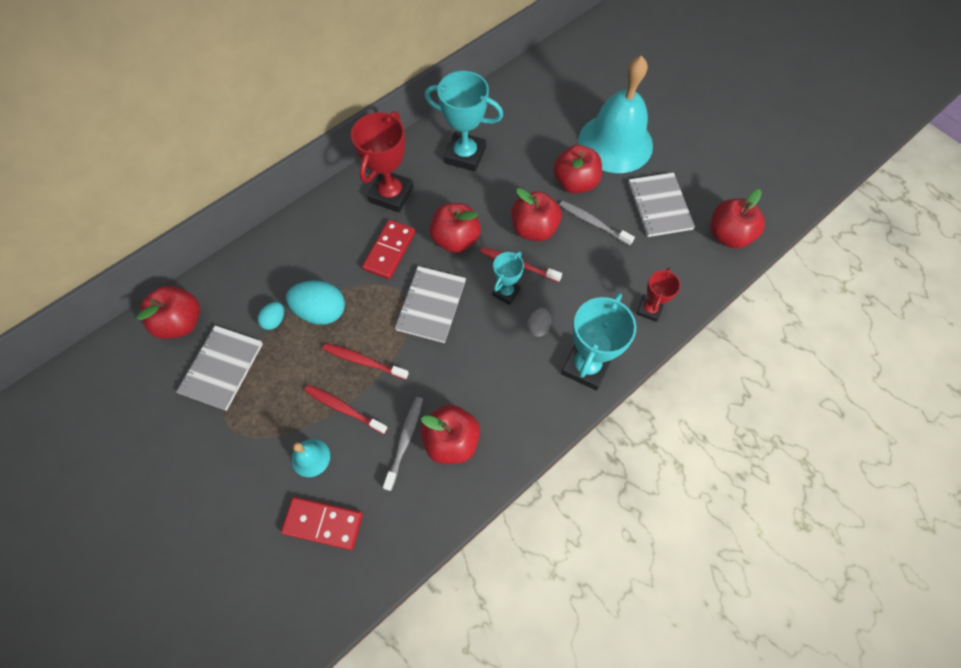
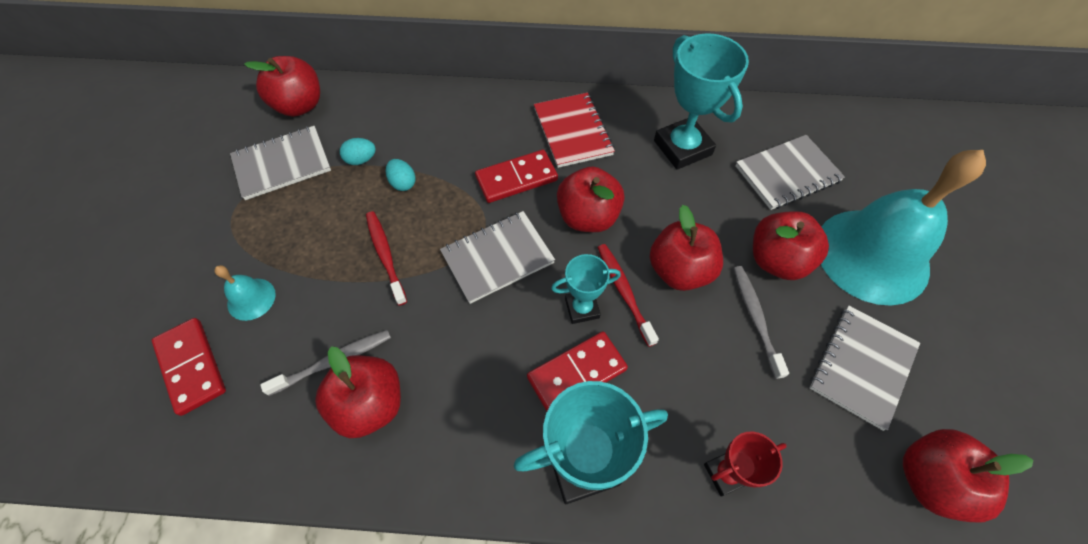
camera: 45 degrees right, 5 degrees down
(321, 311) = (403, 183): turquoise egg -> turquoise egg, size x0.53
(344, 408) = (323, 282): red toothbrush -> none
(391, 194) = (573, 131): red trophy -> red notebook
(535, 128) = (787, 174): none -> grey notebook
(538, 327) = (576, 373): grey egg -> red domino

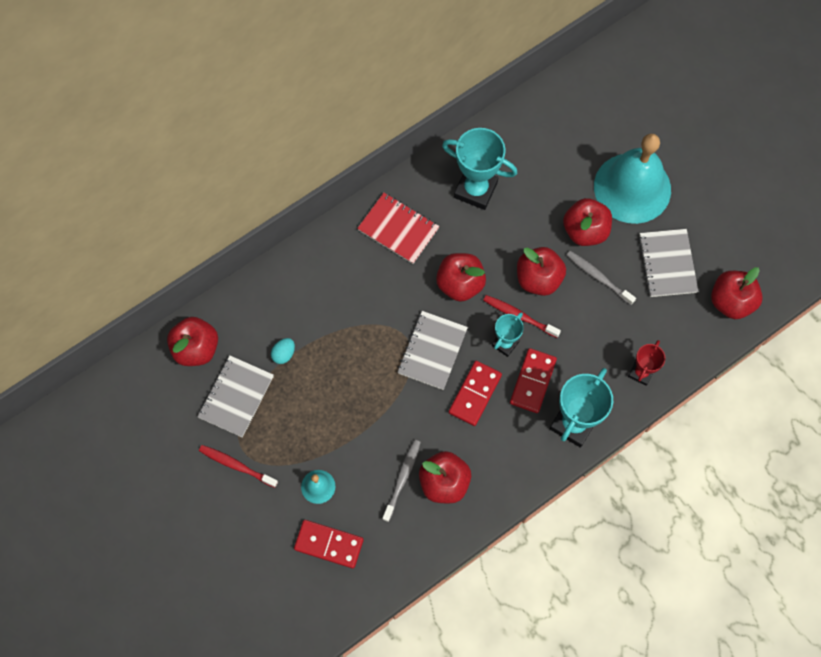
camera: 40 degrees left, 10 degrees up
(385, 255) = (367, 401): red toothbrush -> red toothbrush (236, 465)
(403, 183) = (328, 348): turquoise egg -> none
(516, 178) = (394, 291): red domino -> red domino (475, 394)
(787, 174) = (550, 163): grey notebook -> none

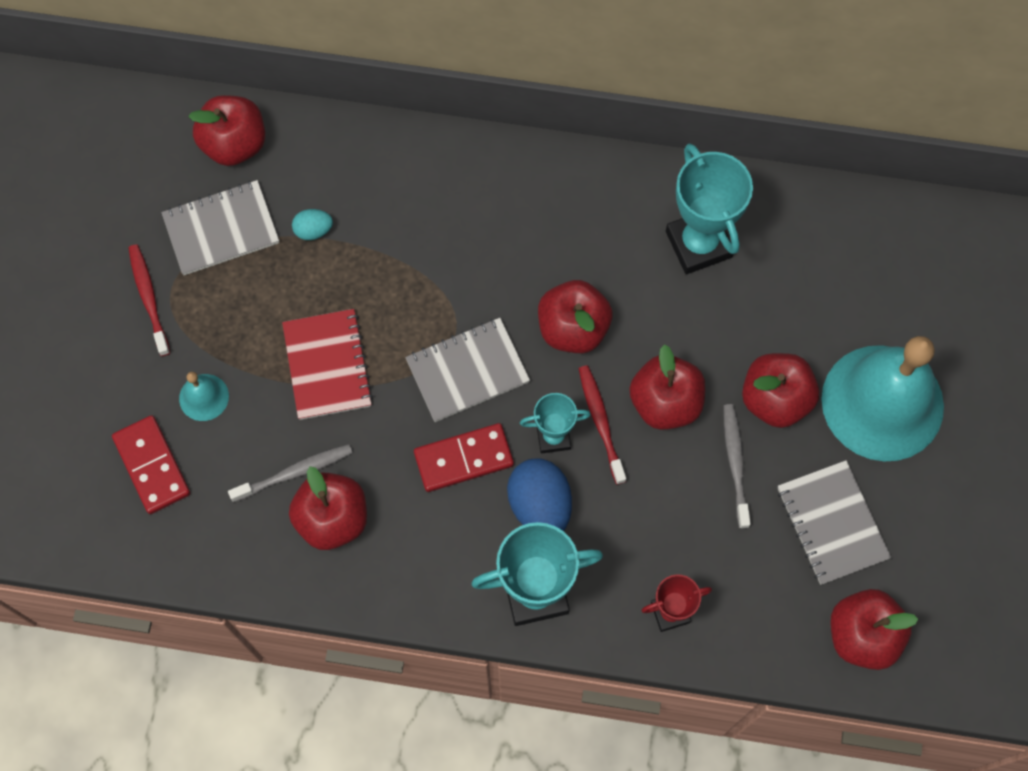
camera: 45 degrees right, 0 degrees up
(398, 229) = (569, 210): red notebook -> red notebook (327, 365)
(532, 381) = (540, 505): red domino -> blue egg
(667, 264) = (832, 523): grey notebook -> grey notebook turned 60 degrees counterclockwise

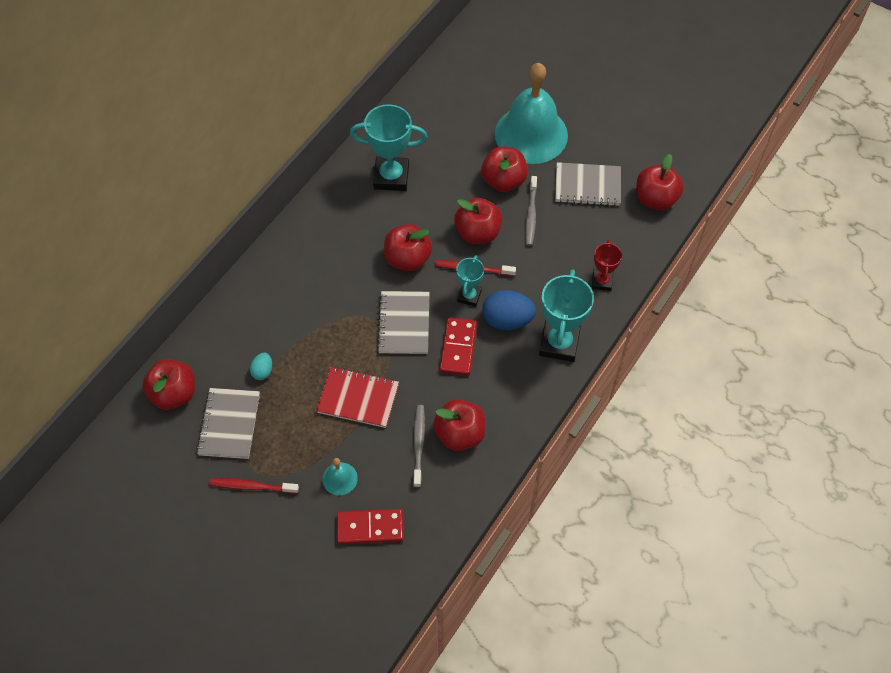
camera: 65 degrees left, 10 degrees down
(735, 463) = (531, 215): grey toothbrush -> grey toothbrush turned 105 degrees counterclockwise

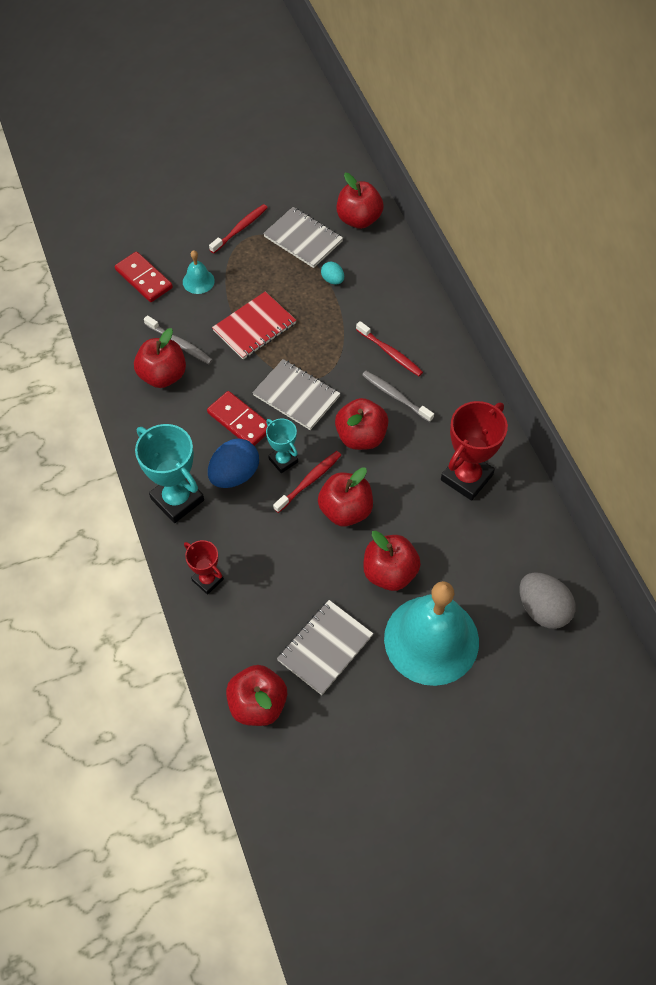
camera: 125 degrees right, 0 degrees up
(312, 284) = (390, 353): none -> red toothbrush
(370, 527) = (144, 279): red domino -> red domino turned 75 degrees counterclockwise
(391, 177) = (466, 477): turquoise trophy -> red trophy
(459, 89) = (542, 609): none -> grey egg
(531, 215) = (330, 570): grey toothbrush -> grey toothbrush (395, 396)

